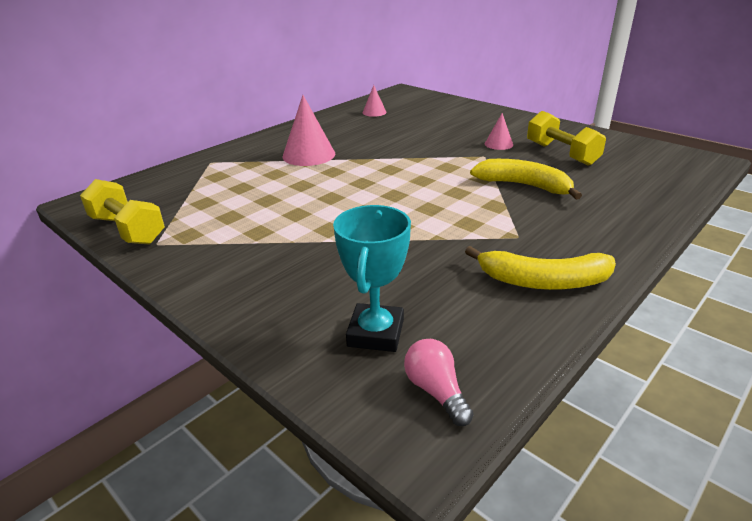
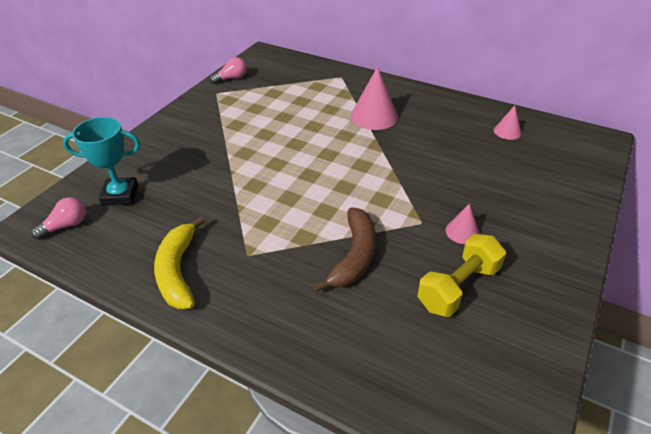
camera: 75 degrees right, 10 degrees up
(128, 230) = (231, 78): yellow dumbbell -> pink light bulb
(524, 186) = (354, 256): yellow banana -> brown banana

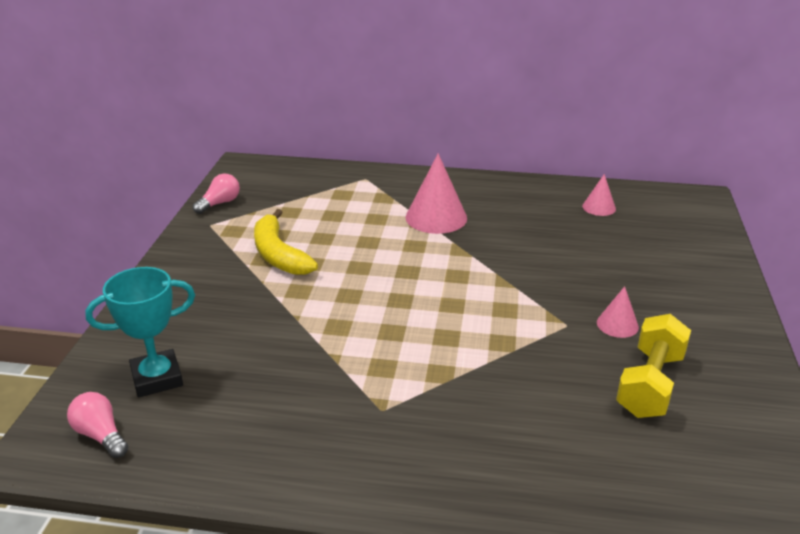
camera: 20 degrees left, 10 degrees down
(66, 226) = (101, 435): pink light bulb -> pink light bulb turned 75 degrees counterclockwise
(178, 271) = (303, 451): yellow banana -> yellow banana (278, 254)
(354, 256) = (514, 379): brown banana -> none

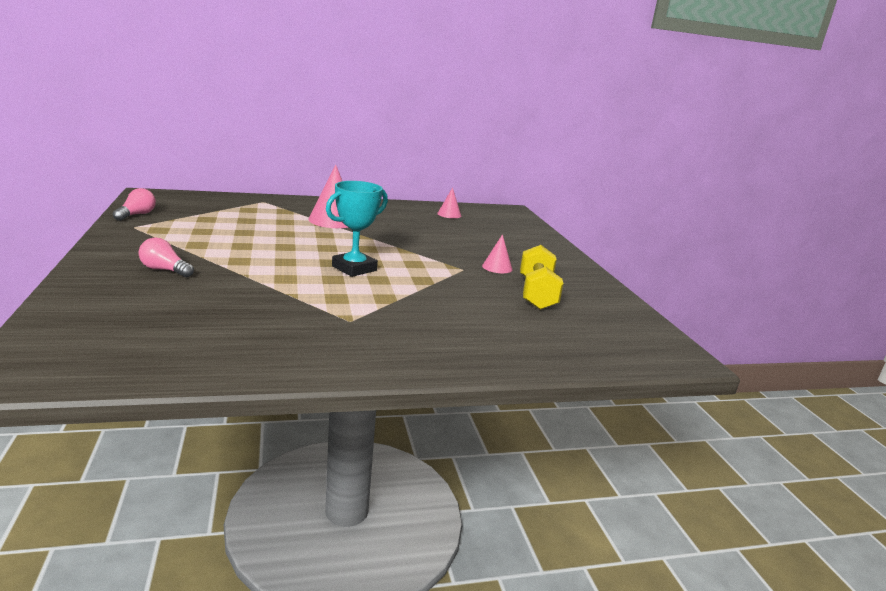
camera: 25 degrees left, 10 degrees down
(101, 435) = (83, 358): pink light bulb -> pink light bulb (165, 270)
(157, 378) = (127, 317): turquoise trophy -> turquoise trophy (354, 268)
(278, 254) = (209, 241): yellow banana -> none

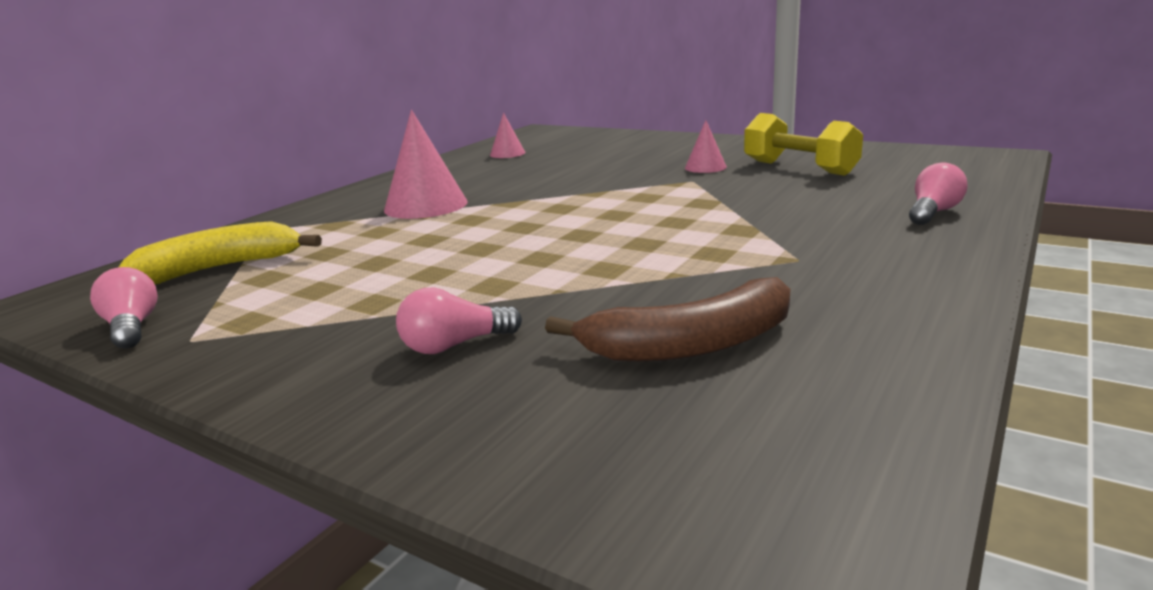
camera: 40 degrees left, 0 degrees up
(204, 315) = (690, 345): none -> brown banana
(208, 208) = (220, 268): none -> yellow banana
(354, 268) = (622, 226): turquoise trophy -> none
(489, 347) = (933, 213): none -> pink light bulb

